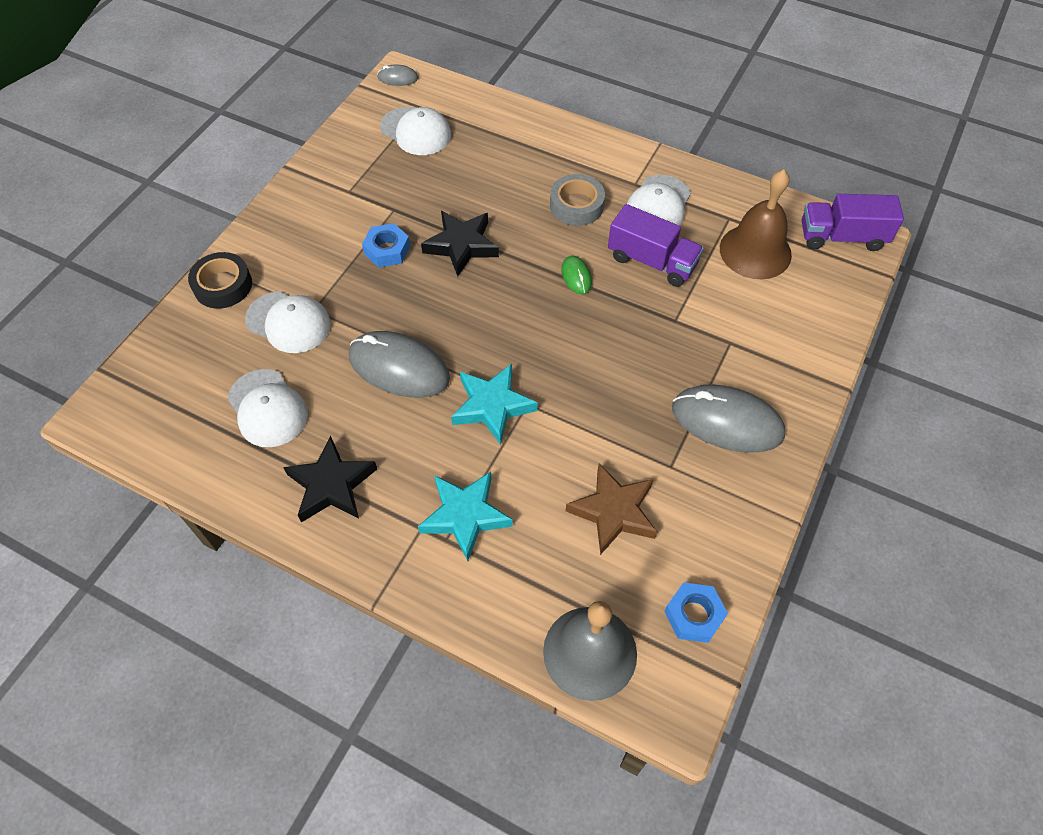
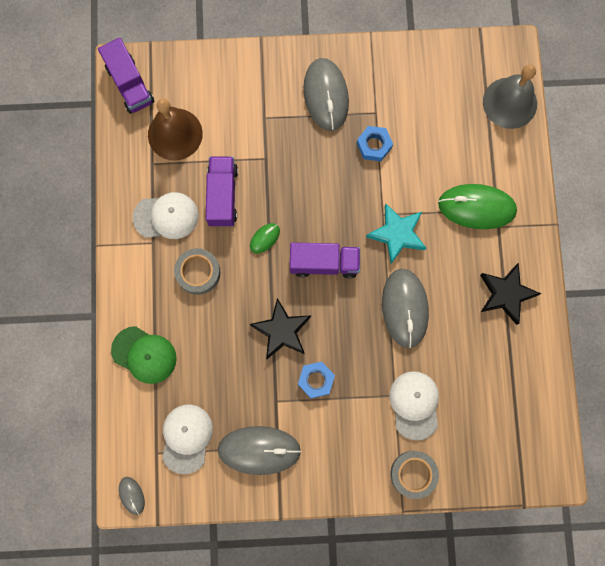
camera: 120 degrees left, 20 degrees up
(223, 285) = (413, 474): black tape -> grey tape
(267, 408) = (483, 369): white cap -> none
(358, 177) = (259, 450): none -> grey mouse
(465, 516) = (476, 207): turquoise star -> green mouse
(508, 316) = (324, 263): none -> purple truck
(521, 133) = (144, 355): none -> green cap
(613, 511) = (424, 130): brown star -> none
(694, 615) = (458, 62): blue nut -> blue nut (374, 145)

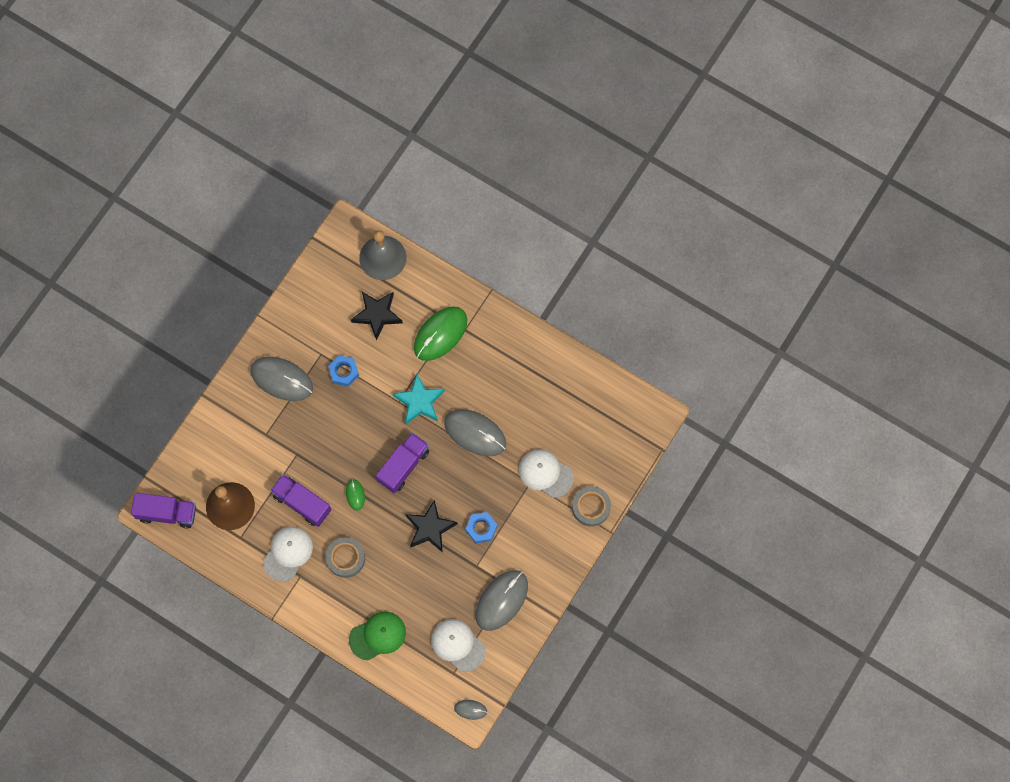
camera: 55 degrees left, 5 degrees down
(506, 294) = (515, 359): black star -> black star (377, 315)

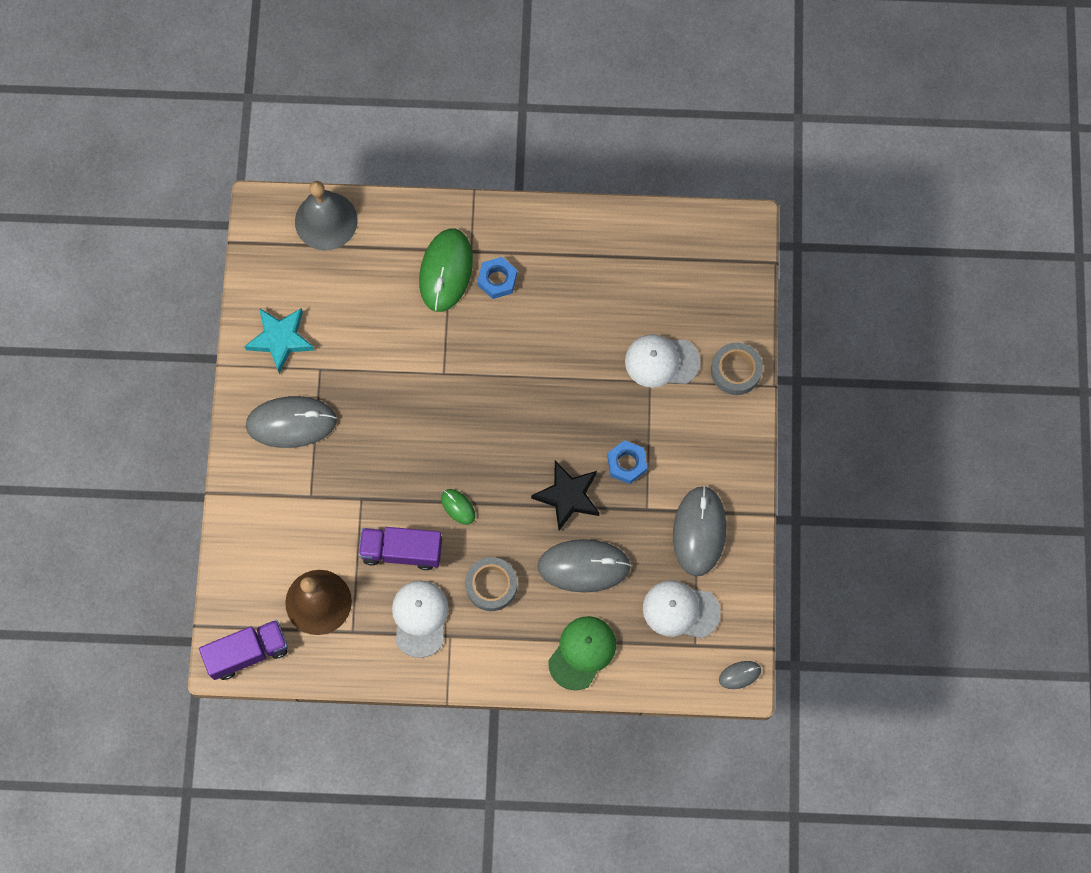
camera: 30 degrees left, 0 degrees up
(344, 372) = (360, 375): blue nut -> blue nut (497, 280)
(377, 315) = (359, 289): black star -> none
(403, 466) = (494, 443): purple truck -> none
(419, 401) = (468, 360): turquoise star -> turquoise star (280, 339)
(475, 433) = (554, 360): grey mouse -> grey mouse (584, 566)

